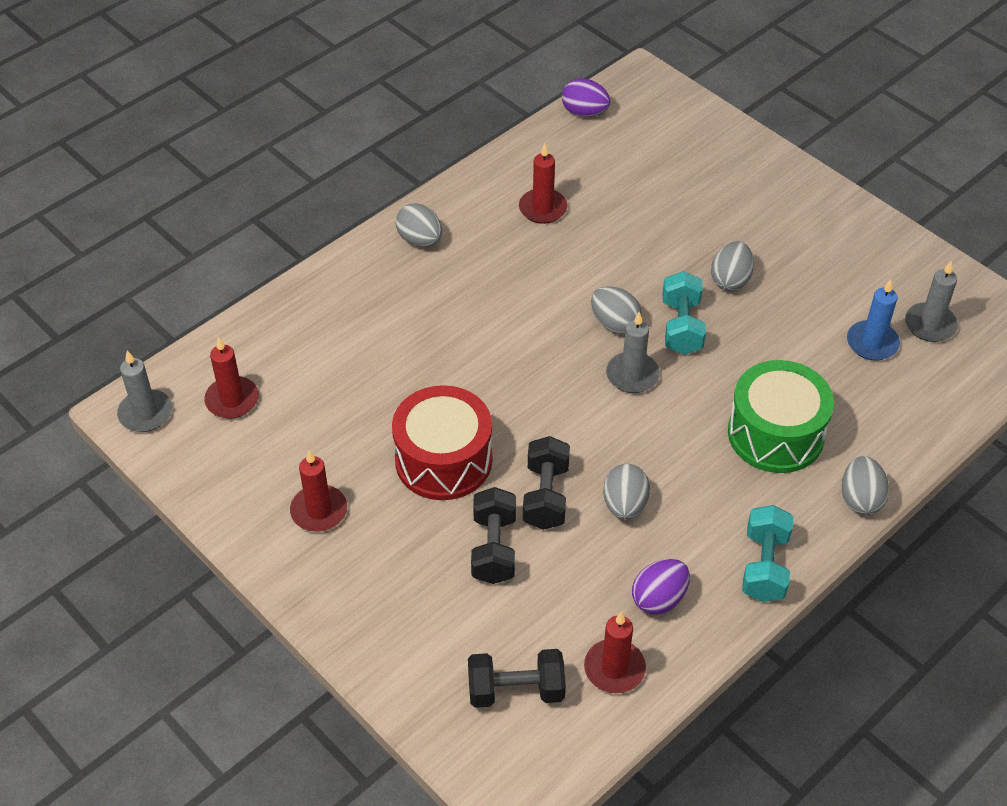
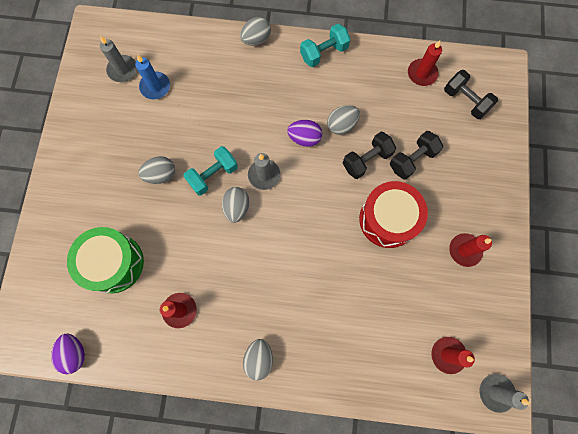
camera: 130 degrees left, 25 degrees up
(659, 599) = (375, 80): purple egg -> purple egg (304, 138)
(775, 434) = (247, 92): green drum -> green drum (114, 263)

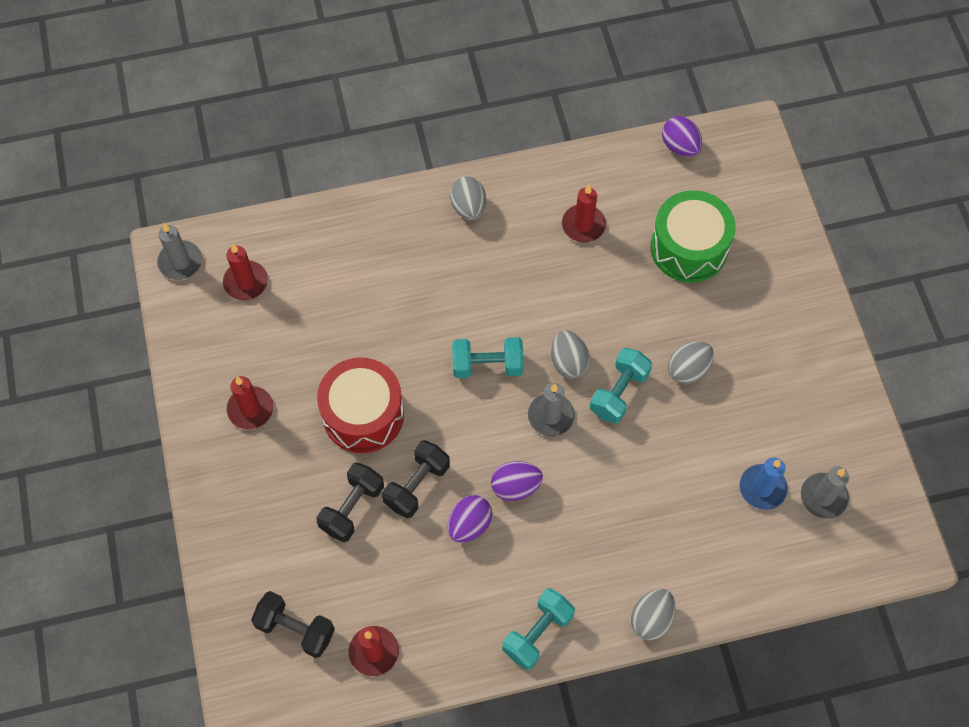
camera: 160 degrees right, 10 degrees down
(292, 225) = (487, 365): none -> turquoise dumbbell
(341, 125) = (469, 525): grey egg -> purple egg

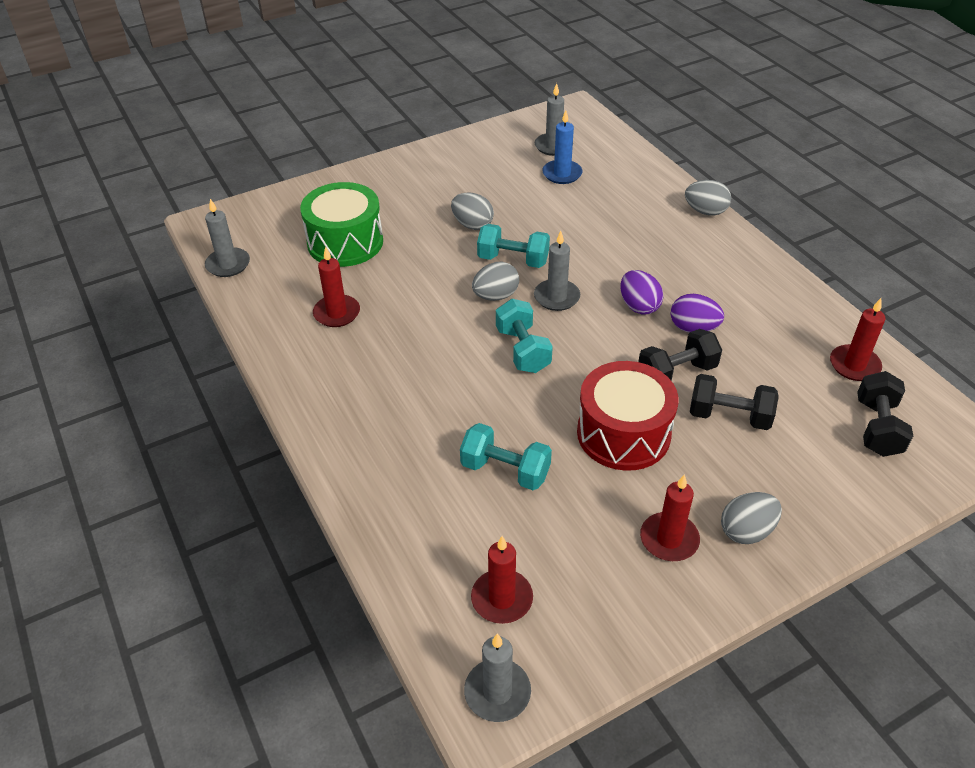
camera: 105 degrees left, 20 degrees down
(417, 485) = (676, 373): black dumbbell -> black dumbbell turned 45 degrees counterclockwise
(468, 207) = (335, 405): grey egg -> grey egg (746, 531)
(537, 633) = (761, 268): turquoise dumbbell -> turquoise dumbbell (505, 470)
(680, 146) = (228, 264): purple egg -> grey candle

